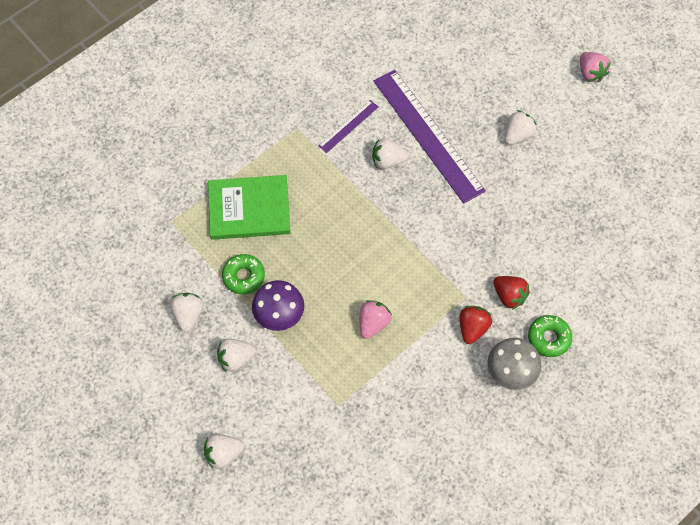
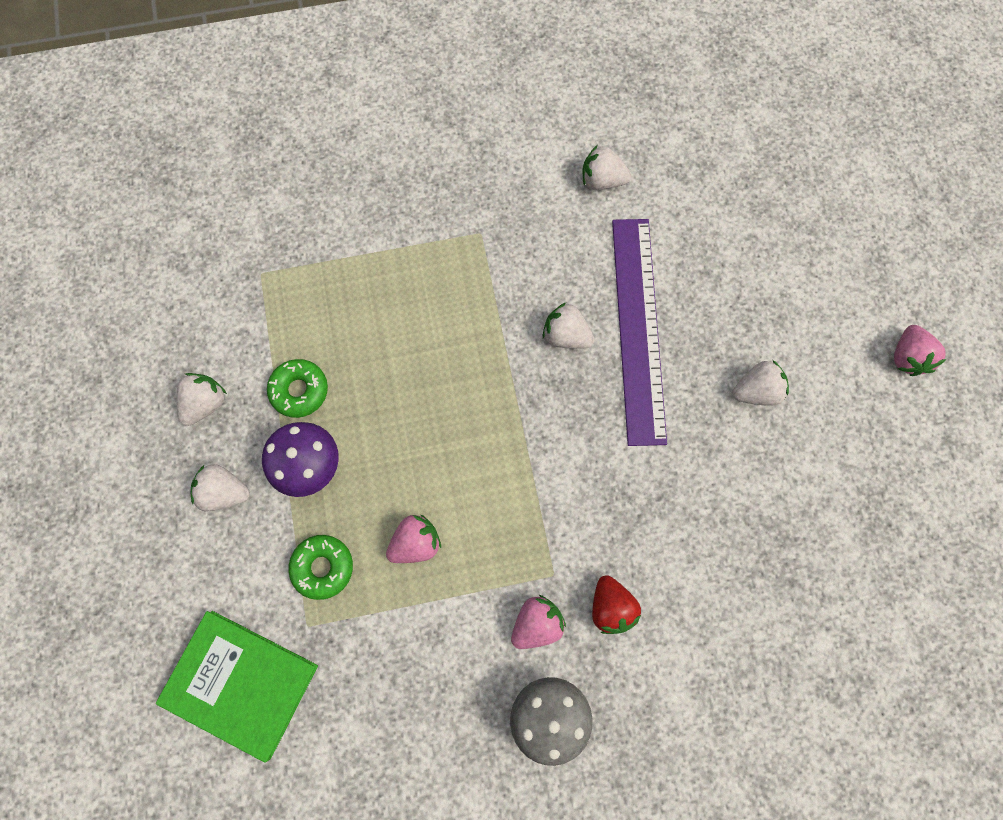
camera: 30 degrees right, 10 degrees up
(223, 454) = (134, 607): white strawberry -> white strawberry (602, 180)
(249, 209) = (359, 307): green book -> green book (240, 683)
(348, 126) = (545, 264): purple ruler -> none
(472, 328) = (536, 623): red strawberry -> pink strawberry
(549, 338) = (627, 696): green donut -> green donut (323, 567)

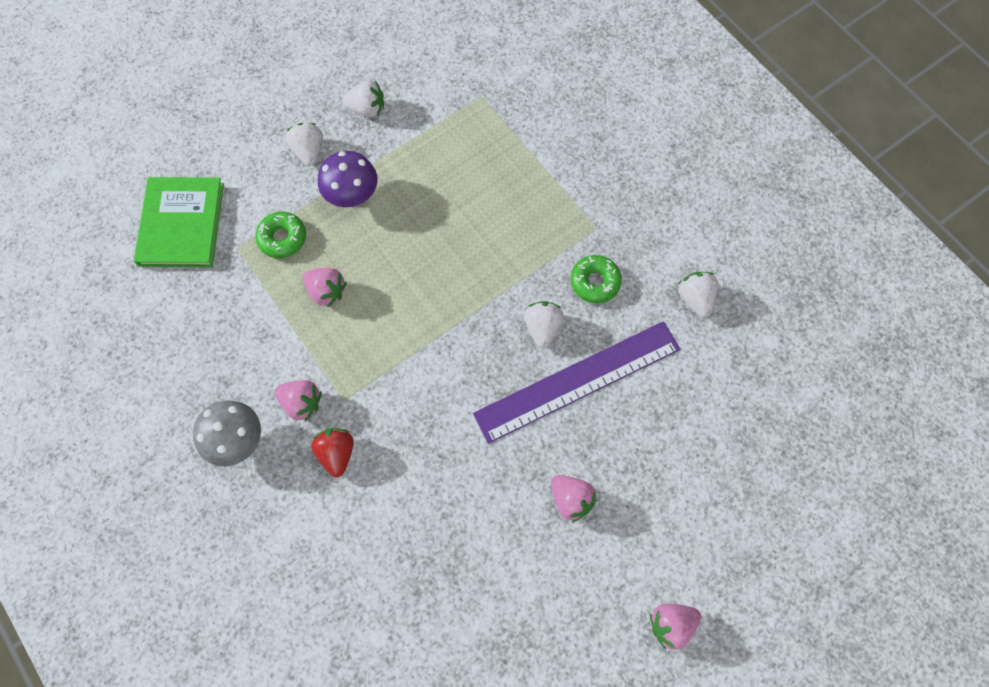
camera: 65 degrees right, 5 degrees down
(299, 390) = (405, 163): green donut -> green donut (595, 282)
(611, 606) = (337, 453): red strawberry -> red strawberry turned 120 degrees clockwise
(756, 391) = (571, 499): white strawberry -> pink strawberry

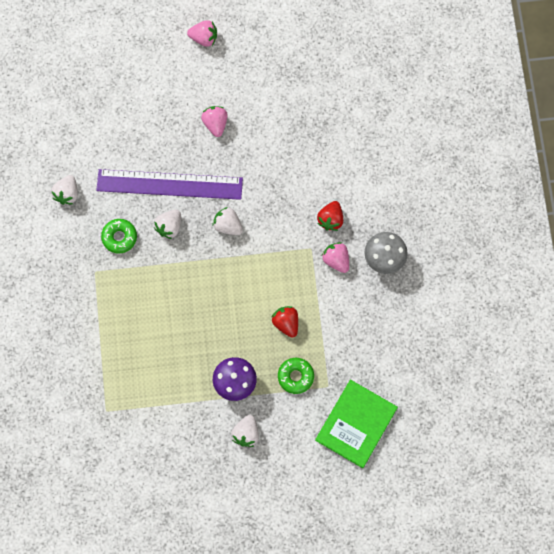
camera: 150 degrees left, 5 degrees up
(326, 291) = (286, 323): pink strawberry -> red strawberry
(367, 109) = (189, 445): white strawberry -> white strawberry (228, 225)

